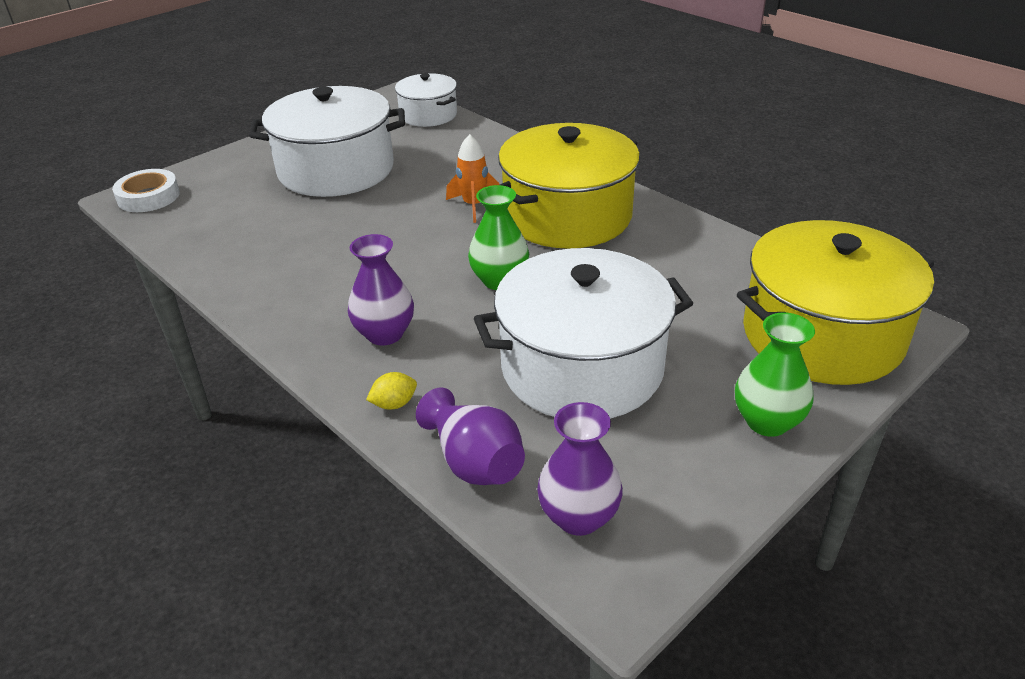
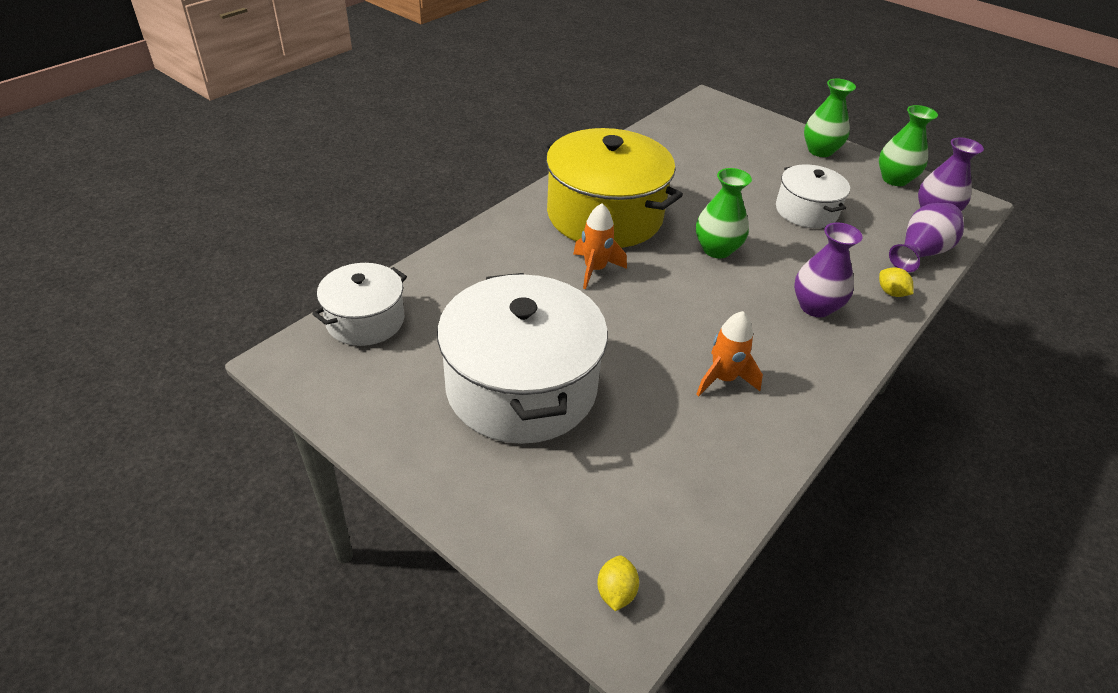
camera: 100 degrees left, 5 degrees up
(148, 197) = (616, 592): white tape -> yellow lemon
(305, 259) = (723, 379): none -> orange rocket
(582, 367) = (806, 211): white pot -> white pot, size x0.55
(688, 497) = (894, 179): none -> green vase
(822, 335) = (730, 125): yellow pot -> none

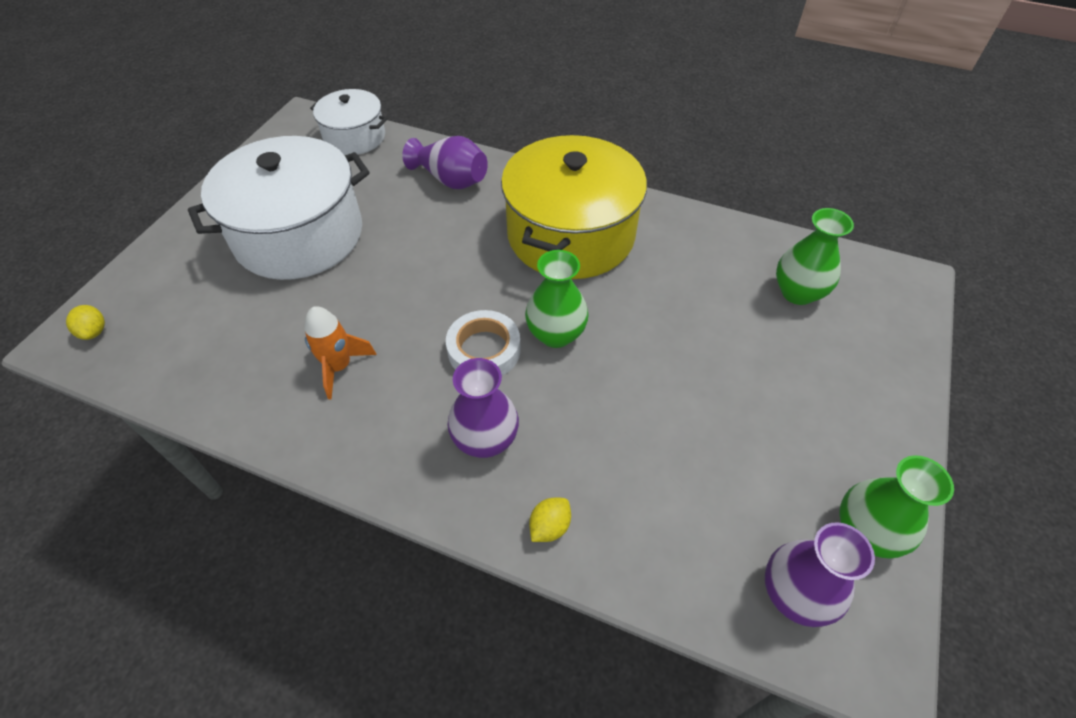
camera: 75 degrees right, 10 degrees up
(595, 270) = (474, 246): orange rocket -> none
(616, 592) = (94, 331): yellow lemon -> yellow lemon turned 75 degrees clockwise
(724, 289) = (484, 350): none -> white tape
(806, 211) = (693, 416): white pot -> none
(820, 151) = (874, 423): green vase -> green vase (797, 292)
(920, 253) = (668, 568): purple vase -> purple vase (451, 180)

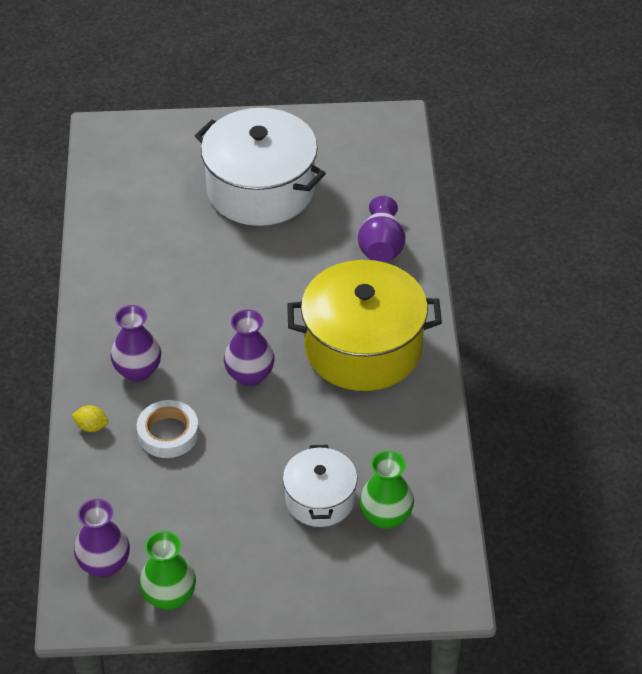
camera: 65 degrees right, 5 degrees down
(94, 331) = (116, 139): yellow lemon -> none
(339, 367) = (155, 271): orange rocket -> none
(354, 137) = (394, 163): white pot -> white pot (320, 499)
(484, 350) = (212, 340): white tape -> white tape (168, 433)
(556, 334) = (250, 375): green vase -> purple vase

